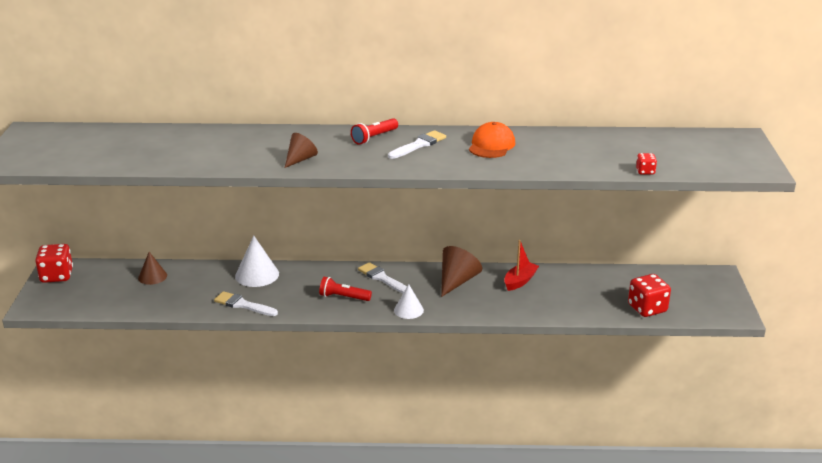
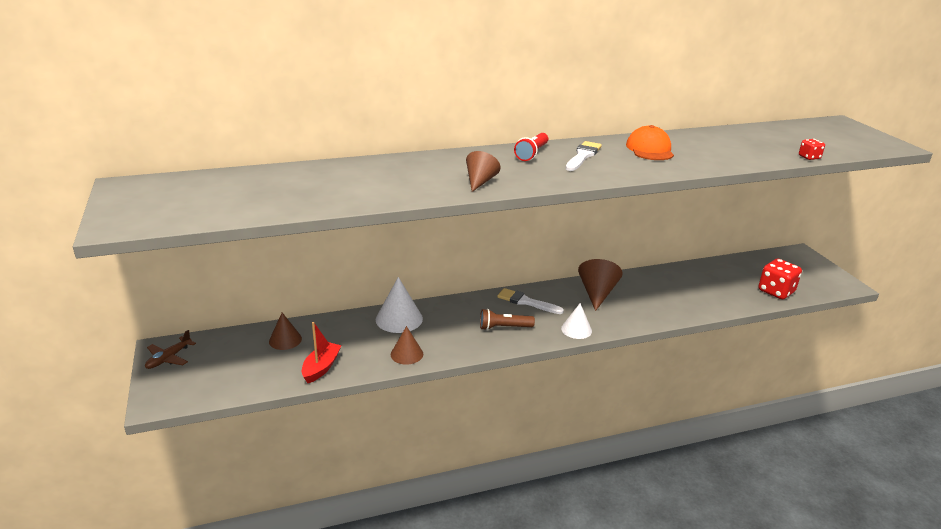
camera: 20 degrees left, 0 degrees up
(57, 276) = (168, 358): red dice -> brown plane
(243, 305) = (407, 354): white brush -> brown cone
(343, 297) = (504, 327): red flashlight -> brown flashlight
(520, 281) = (651, 284): red boat -> red boat (321, 368)

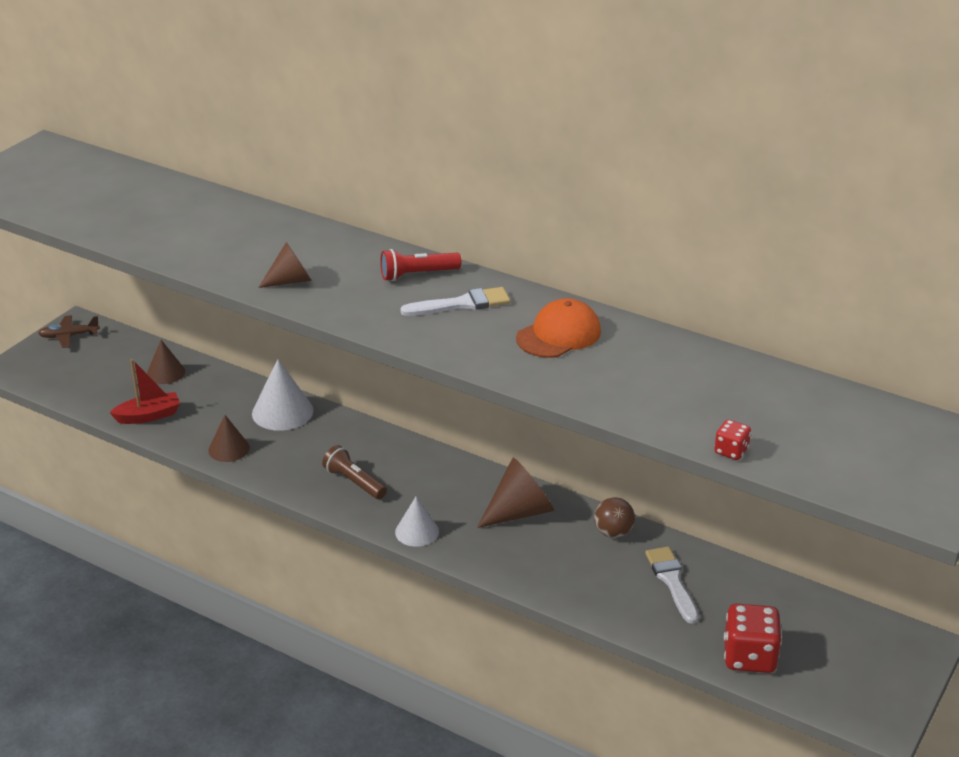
camera: 50 degrees right, 5 degrees up
(526, 302) = (427, 472): white brush -> white brush (672, 581)
(645, 278) = (613, 533): none -> brown ball

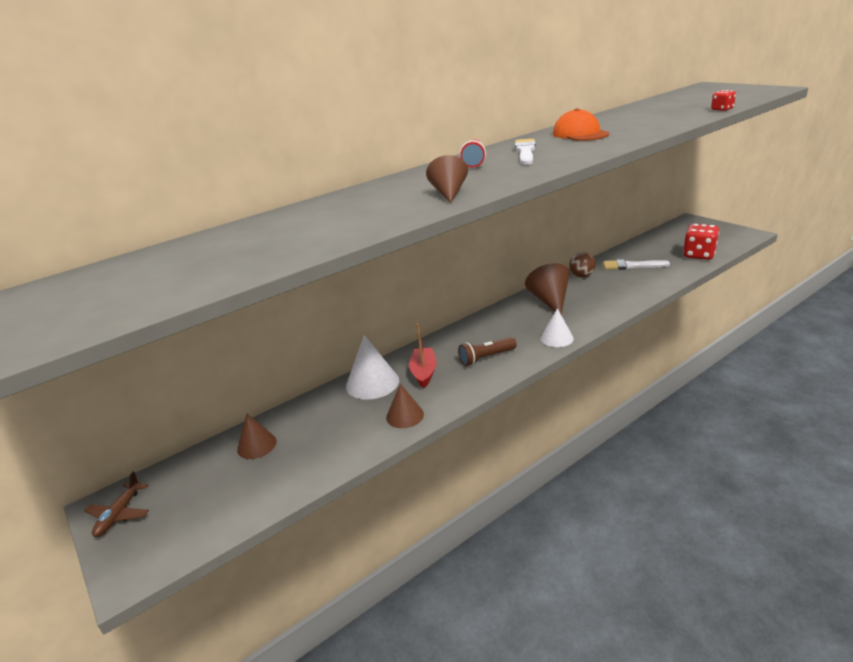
camera: 65 degrees left, 5 degrees down
(149, 416) = (318, 462): red boat -> red boat (424, 372)

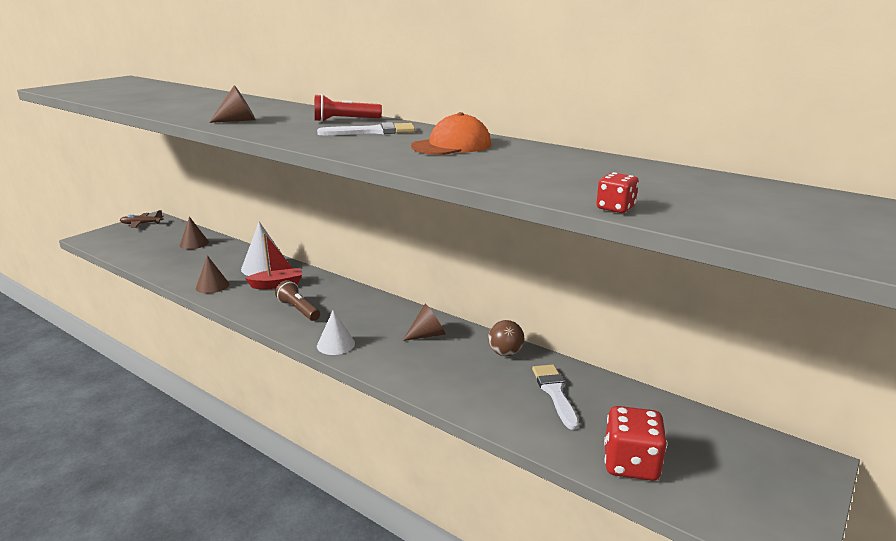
camera: 70 degrees right, 5 degrees down
(550, 301) = (428, 335): brown cone -> brown cone, size x0.65

